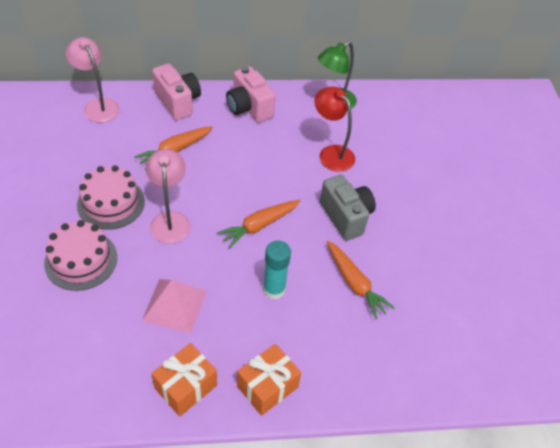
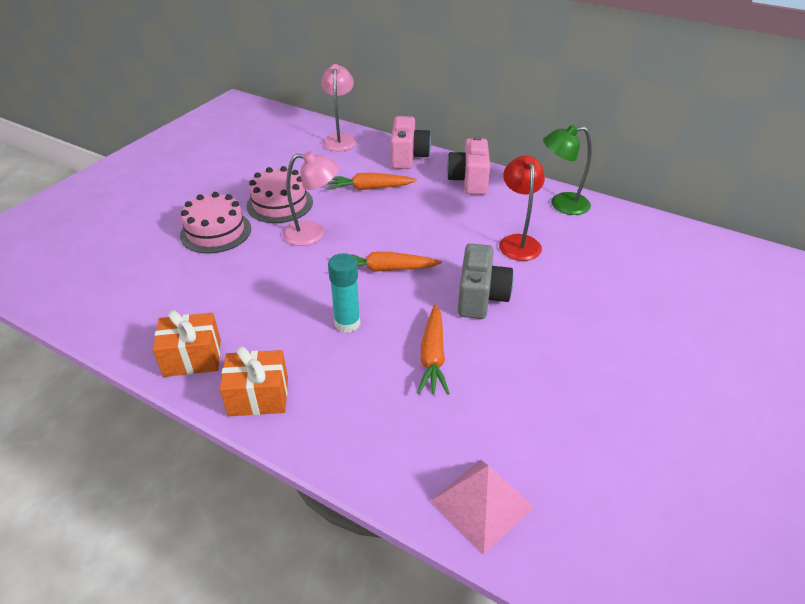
camera: 40 degrees right, 10 degrees down
(170, 220) = (313, 234): pink lamp -> pink lamp turned 60 degrees clockwise
(174, 305) = (250, 294): pink pyramid -> pink pyramid (482, 504)

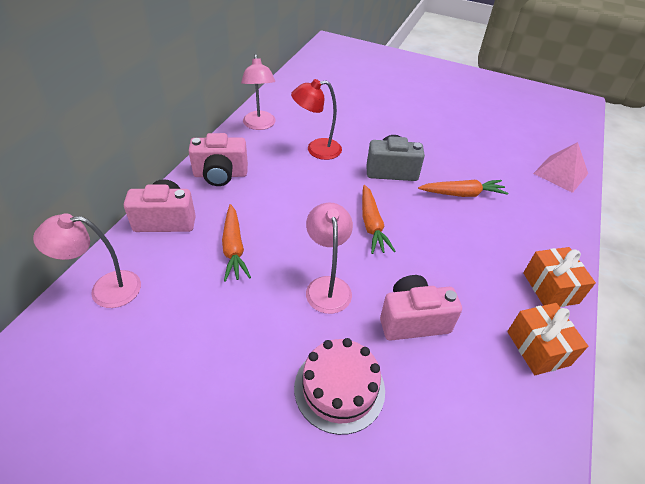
camera: 100 degrees left, 5 degrees up
(259, 278) = (413, 320): none -> pink camera
(280, 204) = (270, 329): pink cake -> none
(347, 323) = (448, 243): turquoise glue stick -> none
(561, 204) = (260, 125): green lamp -> pink lamp

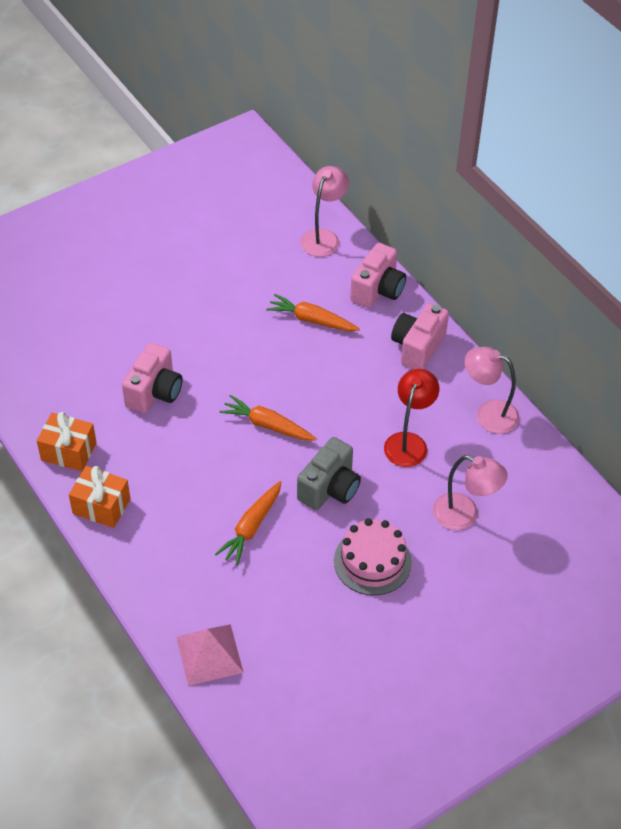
camera: 125 degrees right, 5 degrees up
(327, 286) = (227, 358): pink lamp -> pink lamp (464, 515)
(339, 388) = (143, 323): pink cake -> pink cake (372, 561)

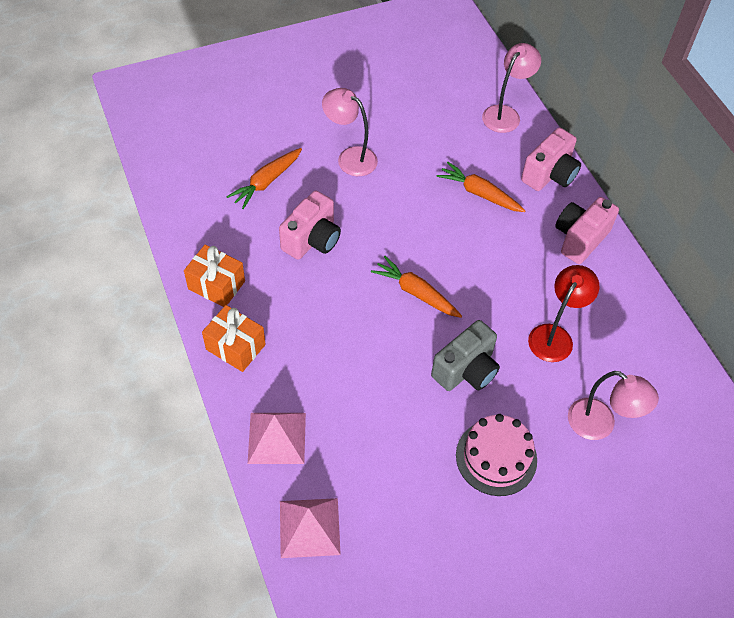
camera: 10 degrees right, 5 degrees up
(161, 581) = (277, 438): none -> pink pyramid
(251, 527) = (379, 397): orange carrot -> orange carrot (266, 182)
(488, 414) = (641, 320): pink lamp -> pink lamp (350, 157)

